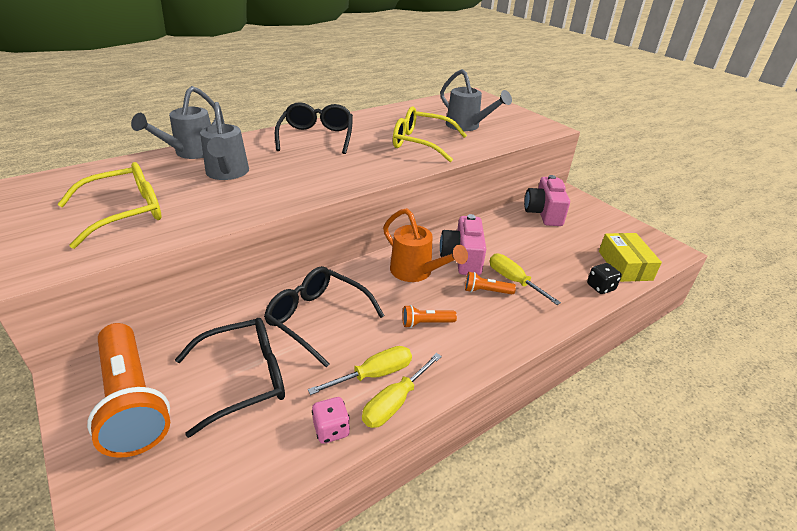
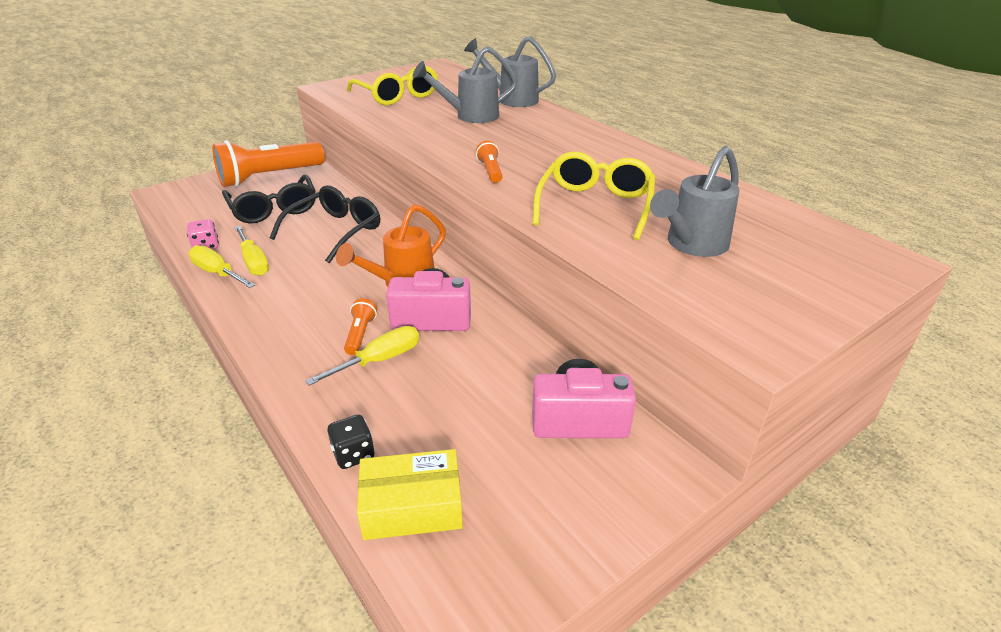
camera: 90 degrees right, 0 degrees up
(316, 137) = (580, 144): black glasses -> none
(426, 323) = (313, 289): orange flashlight -> orange flashlight (490, 171)

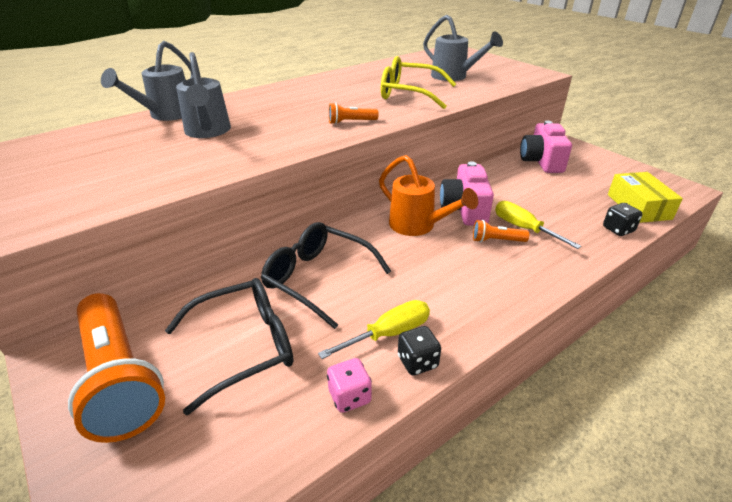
camera: 90 degrees left, 0 degrees up
(218, 273) = (417, 362): yellow screwdriver -> black dice
(397, 96) = (100, 174): yellow glasses -> none

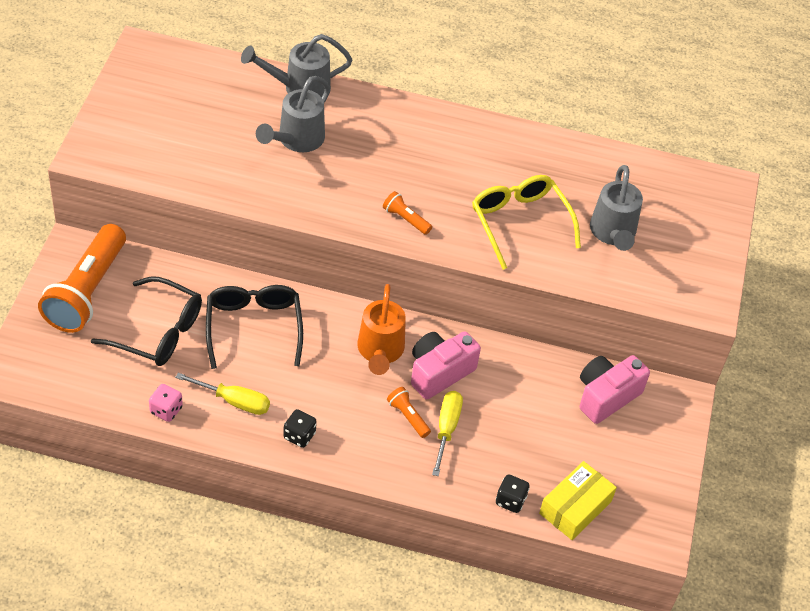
camera: 45 degrees right, 15 degrees up
(417, 362) = (222, 430): black dice -> black dice (299, 436)

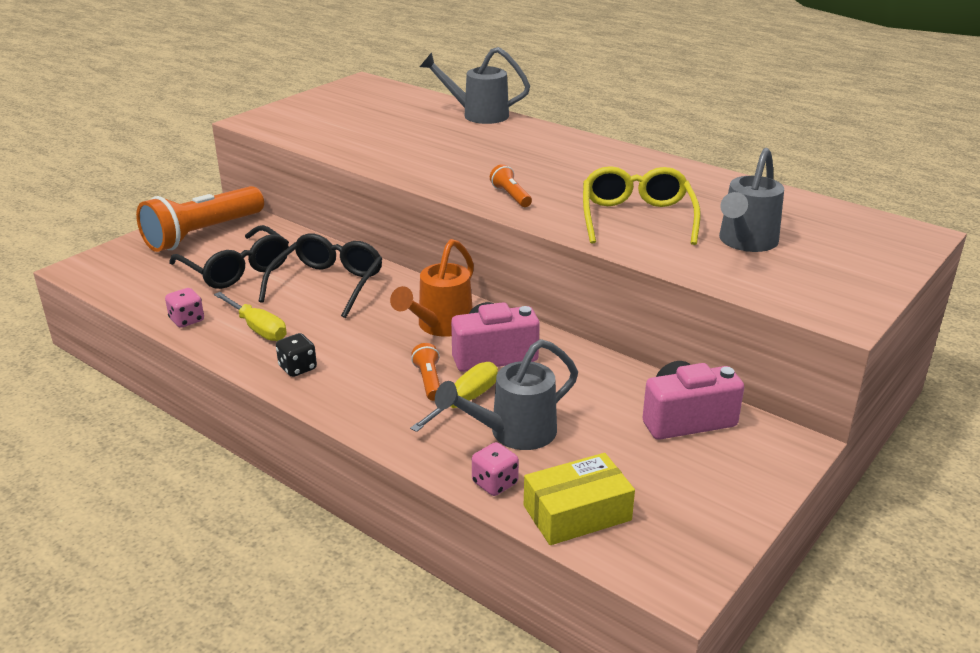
camera: 30 degrees right, 20 degrees down
(296, 141) = (446, 139): grey watering can -> grey watering can (513, 433)
(510, 500) = (495, 483): black dice -> pink dice

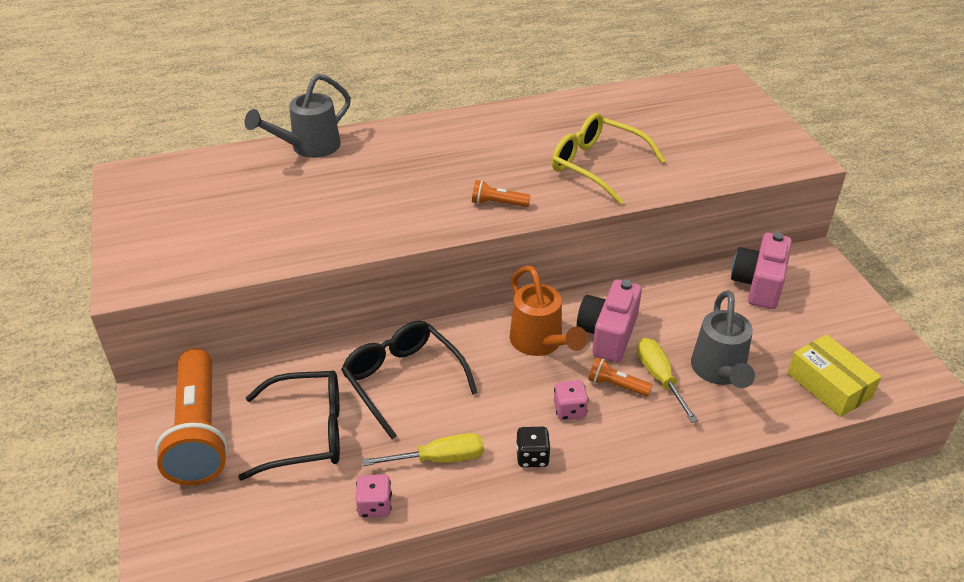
camera: 55 degrees left, 10 degrees up
(495, 483) = (773, 409): pink dice -> pink dice (569, 410)
(577, 513) = (829, 385): yellow box -> yellow box turned 45 degrees counterclockwise
(745, 243) = (678, 142): grey watering can -> none

